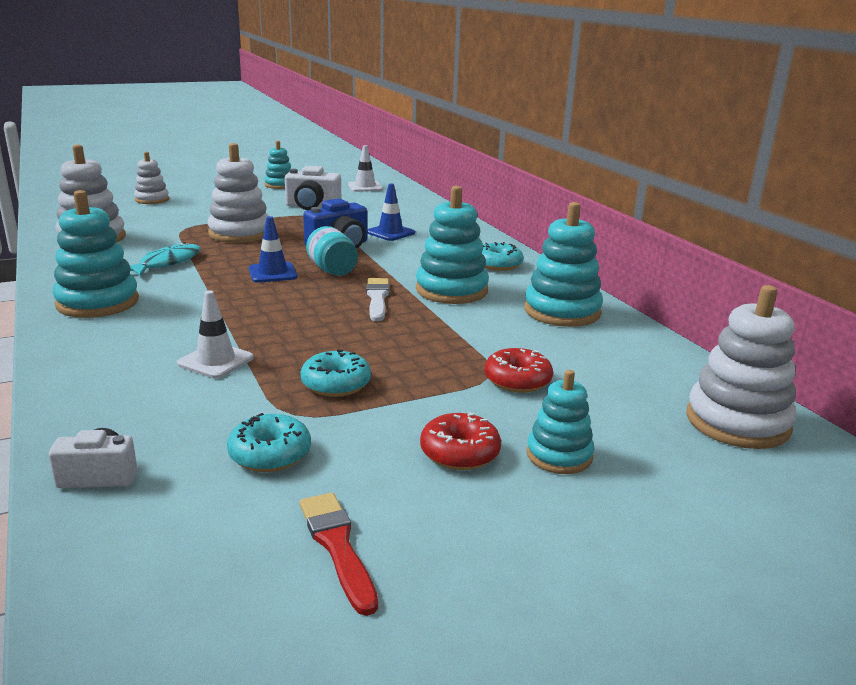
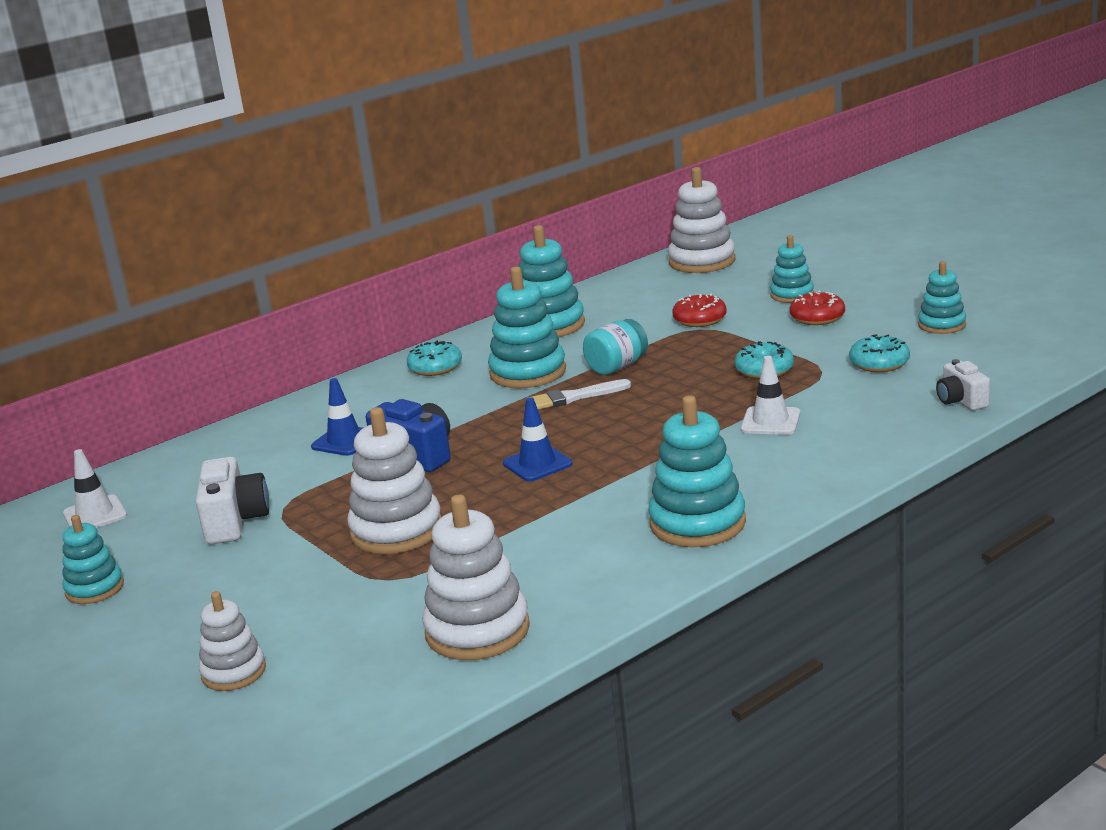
camera: 100 degrees left, 0 degrees up
(166, 263) = (546, 535): turquoise fish -> none
(332, 270) = (507, 437): turquoise jar -> turquoise jar (617, 367)
(337, 546) = (942, 325): red brush -> turquoise stacking toy

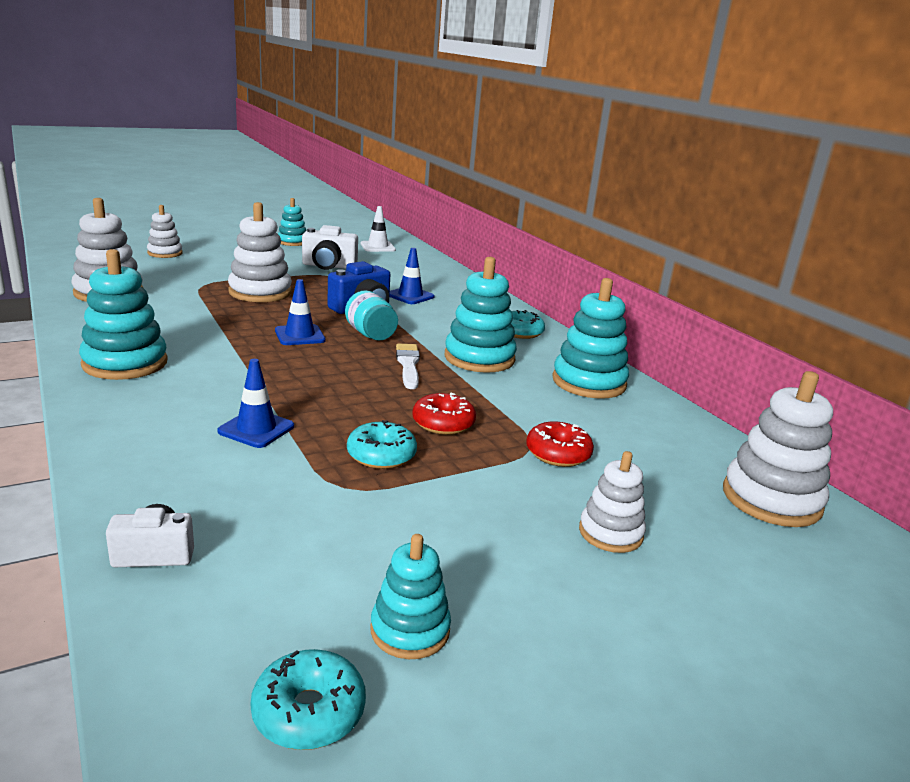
camera: 95 degrees right, 0 degrees up
(617, 367) = (459, 391): turquoise jar -> turquoise jar (370, 334)
(770, 421) = (256, 429): white traffic cone -> blue traffic cone
(792, 295) = (610, 533): turquoise stacking toy -> white stacking toy
(817, 317) = (514, 530): red donut -> red donut (443, 423)
(879, 363) = (327, 530): turquoise donut -> turquoise donut (308, 711)

